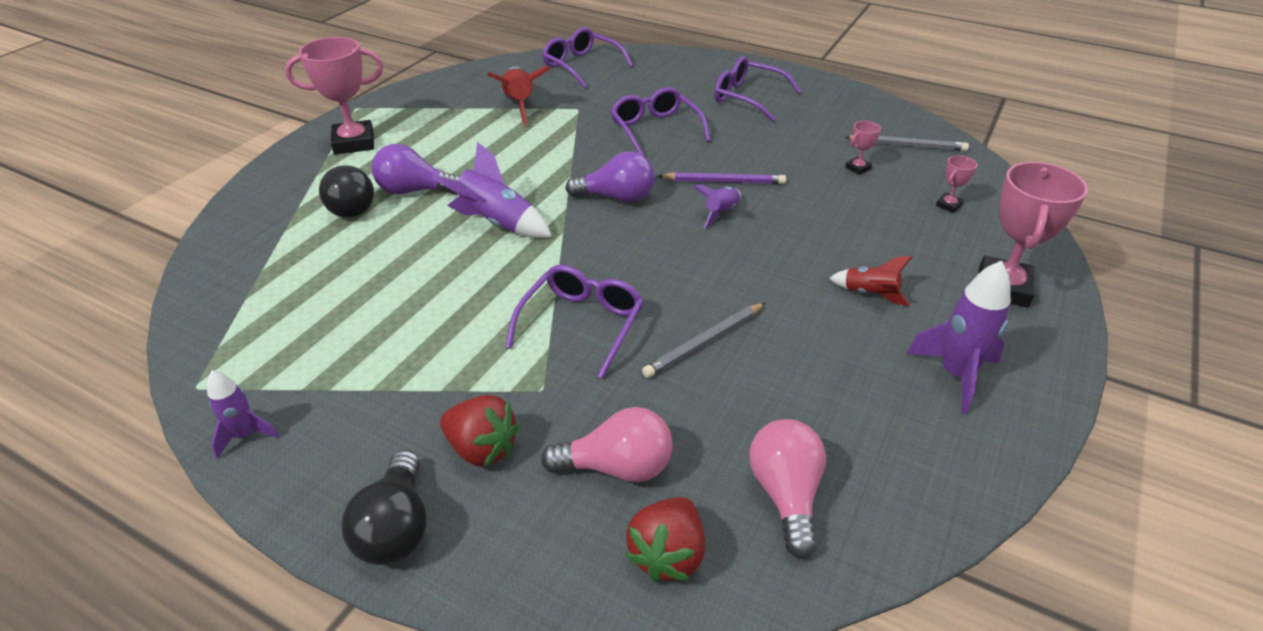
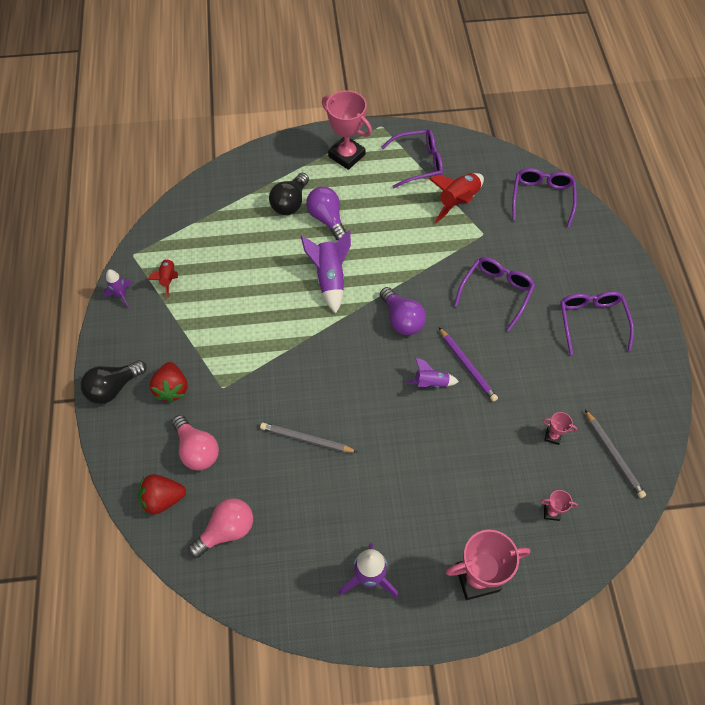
camera: 55 degrees right, 20 degrees up
(581, 325) = (278, 374): purple glasses -> purple glasses (417, 163)
(869, 294) = (411, 503): red rocket -> red rocket (168, 279)

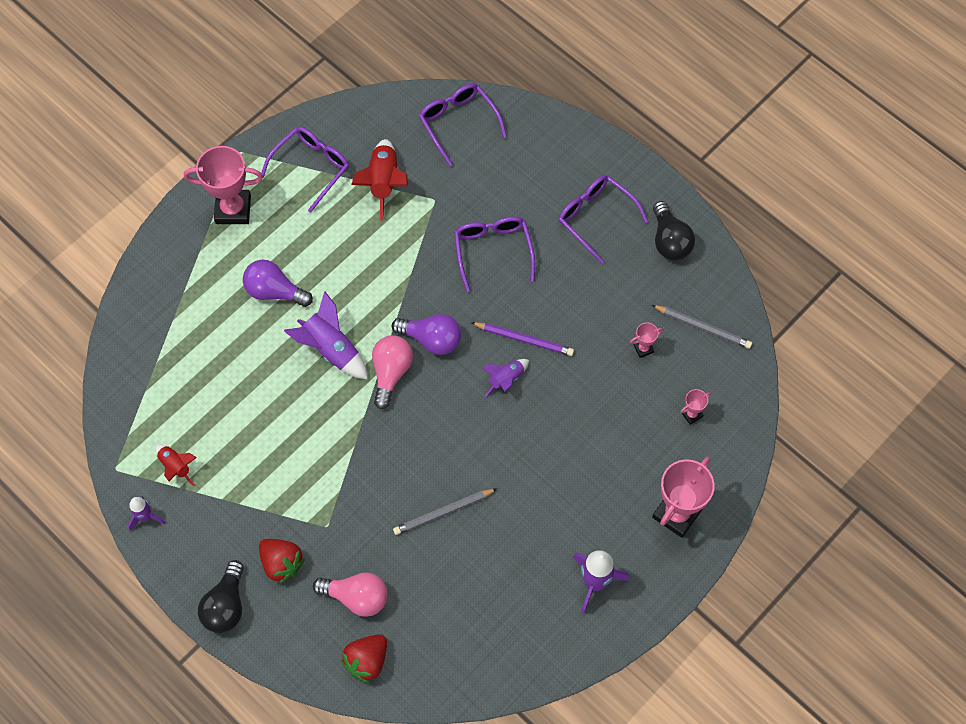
camera: 40 degrees left, 5 degrees up
(226, 530) = (446, 641): pink light bulb -> pink light bulb (391, 372)
(290, 203) = (222, 301): black light bulb -> black light bulb (669, 241)

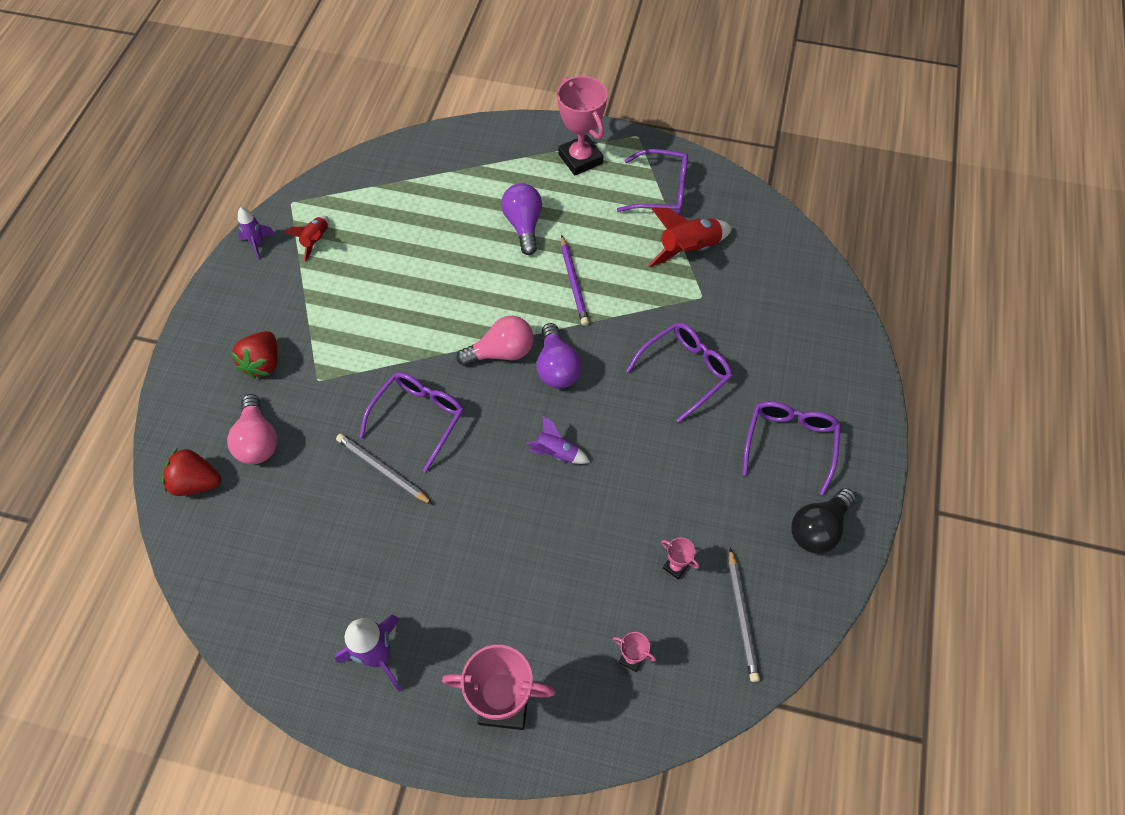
camera: 60 degrees right, 5 degrees down
(226, 605) = (202, 342): black light bulb -> none
(331, 349) = (495, 294): purple rocket -> none
(459, 124) = (794, 276): purple glasses -> purple glasses (418, 419)
(524, 339) = (609, 447): purple pencil -> purple pencil (573, 282)

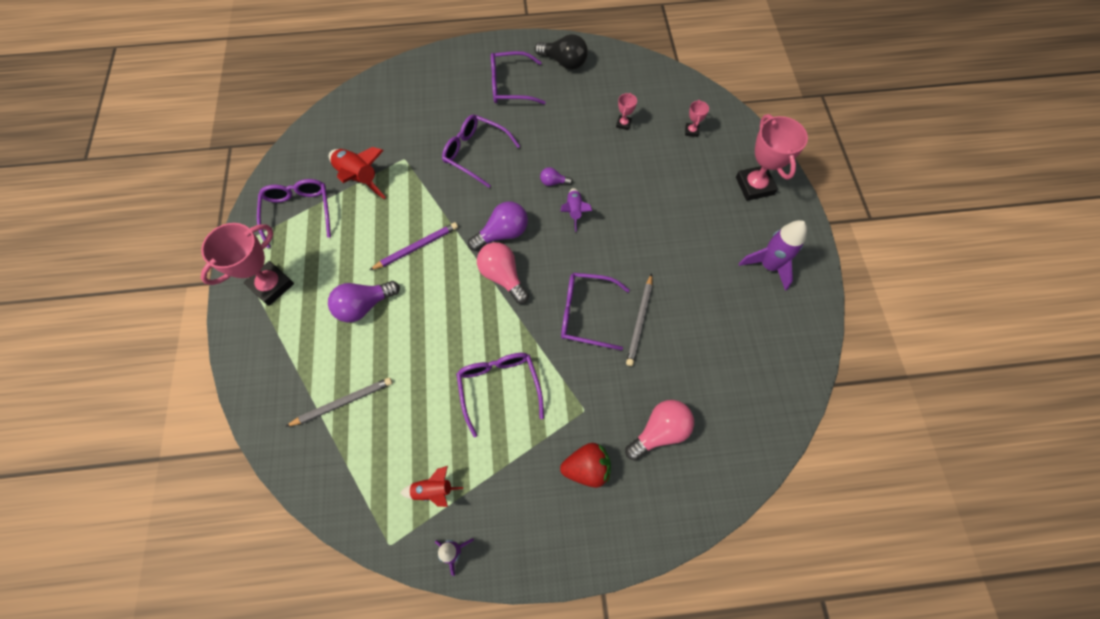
camera: 110 degrees left, 5 degrees up
(196, 482) = (718, 463): red strawberry -> none
(379, 314) = (499, 388): none -> purple glasses
(609, 444) = (553, 182): none -> purple light bulb
(742, 616) = (637, 86): grey pencil -> grey pencil (342, 403)

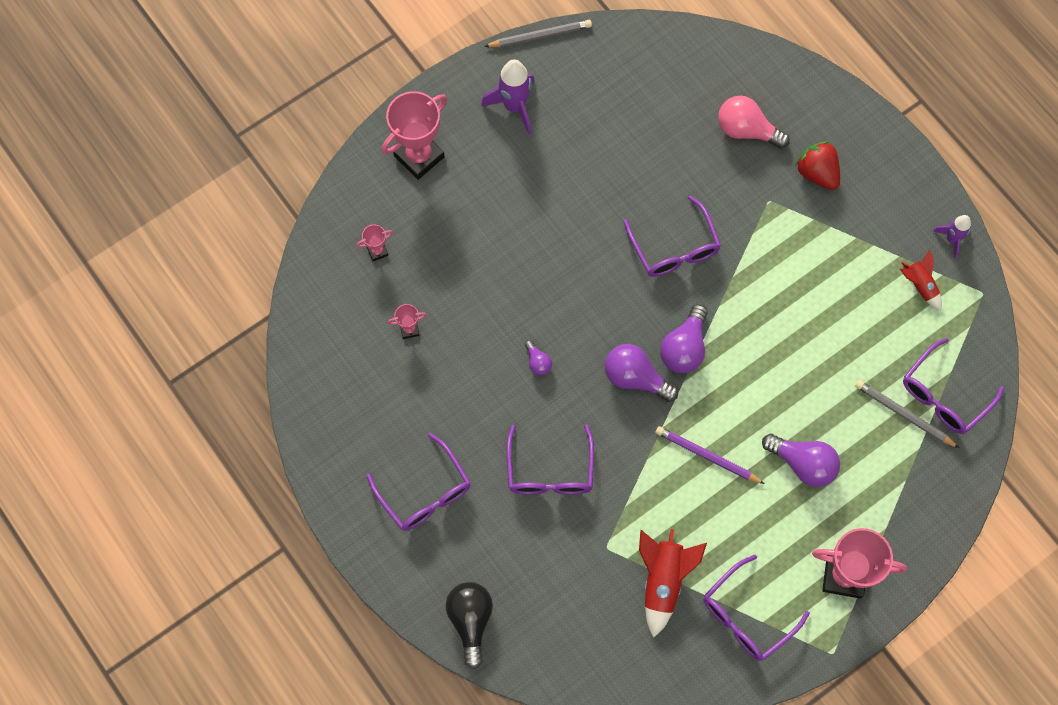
camera: 120 degrees left, 5 degrees up
(499, 388) = (798, 284): purple glasses -> purple glasses (945, 394)
(502, 276) = (684, 348): pink light bulb -> purple light bulb
(564, 62) = (348, 449): black light bulb -> black light bulb (470, 621)
(574, 211) = (562, 320): purple rocket -> none
(639, 321) = (650, 195): grey pencil -> grey pencil (540, 36)

